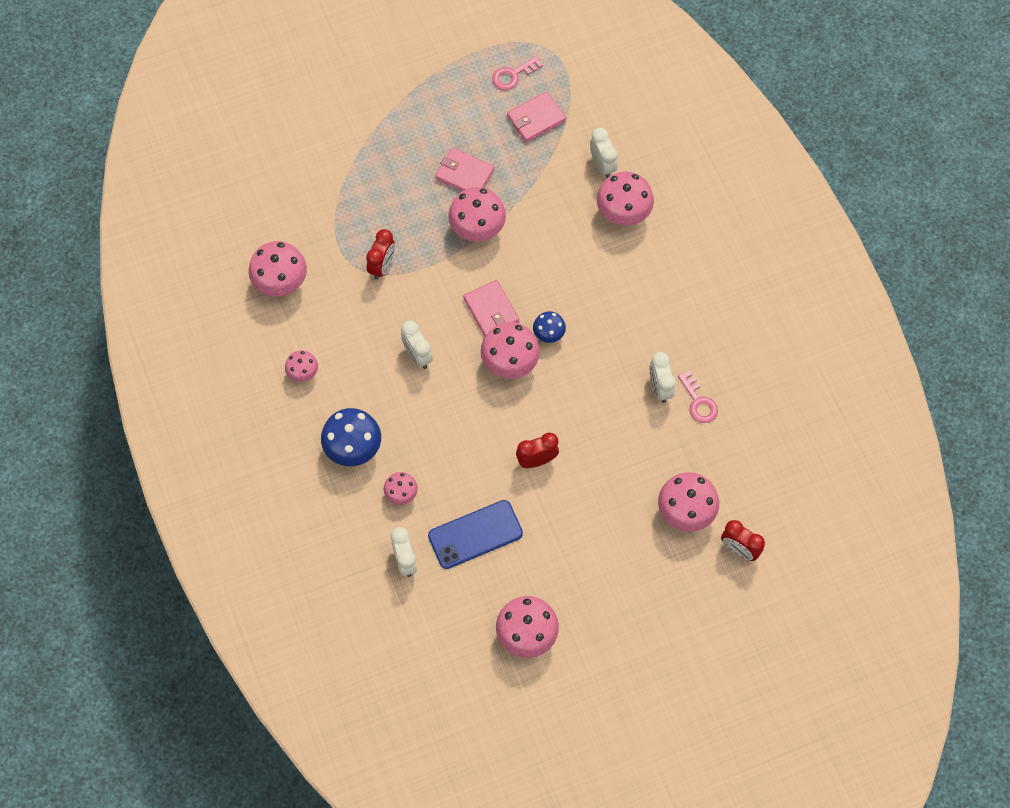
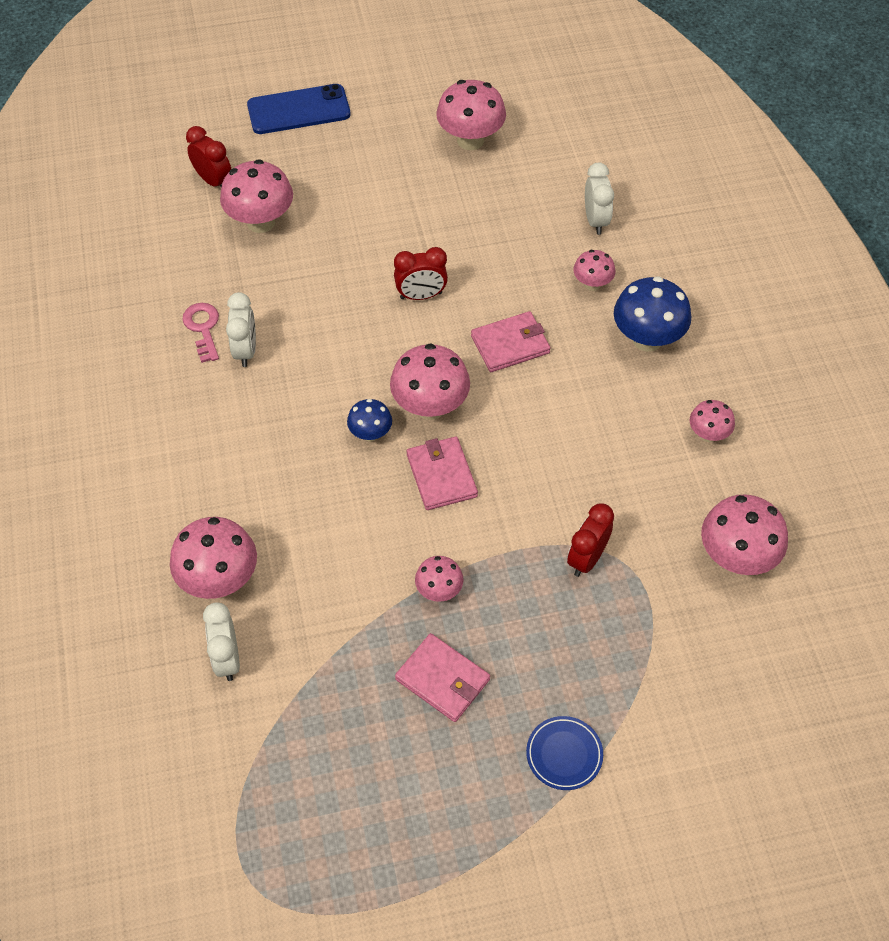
camera: 170 degrees left, 10 degrees down
(383, 143) = (564, 754): none -> blue plate
(417, 355) = (551, 433): white clock -> none
(475, 534) = (510, 234): blue phone -> blue phone (299, 110)
(477, 229) = (439, 591): pink mushroom -> pink mushroom, size x0.56
(513, 75) = (328, 844): pink key -> none
(536, 119) = (309, 756): pink wallet -> pink wallet (510, 344)

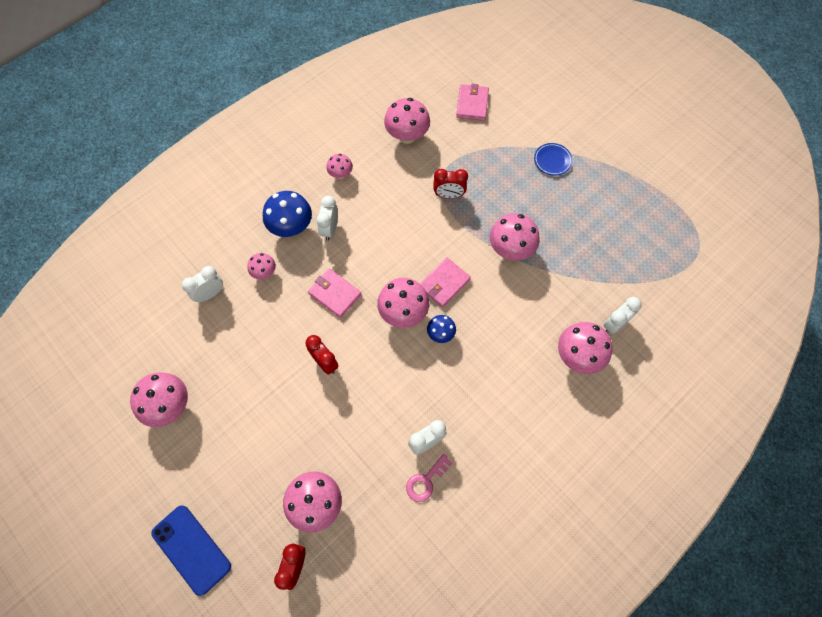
camera: 120 degrees left, 10 degrees up
(439, 591) = (510, 249): pink mushroom -> pink mushroom, size x1.78
(443, 679) = (554, 224): pink wallet -> pink wallet (472, 104)
(617, 381) = (330, 229): none -> white clock

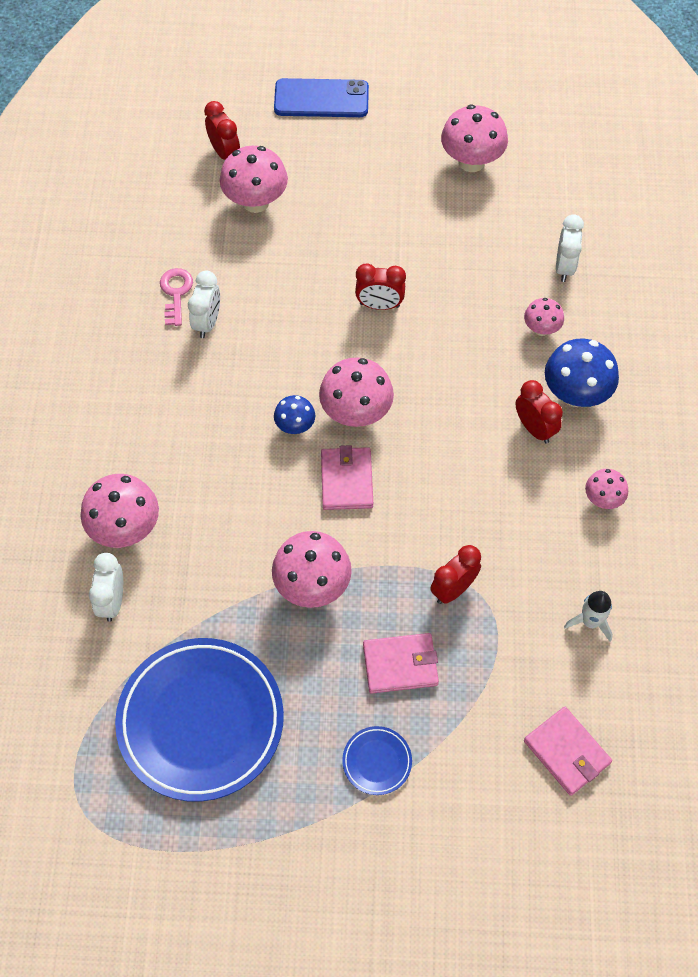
camera: 135 degrees right, 5 degrees down
(330, 229) = (534, 428): white clock -> red clock
(334, 294) = (447, 370): pink wallet -> pink wallet (400, 664)
(407, 136) = (590, 622): pink mushroom -> white rocket
(615, 236) = (201, 721): none -> blue plate

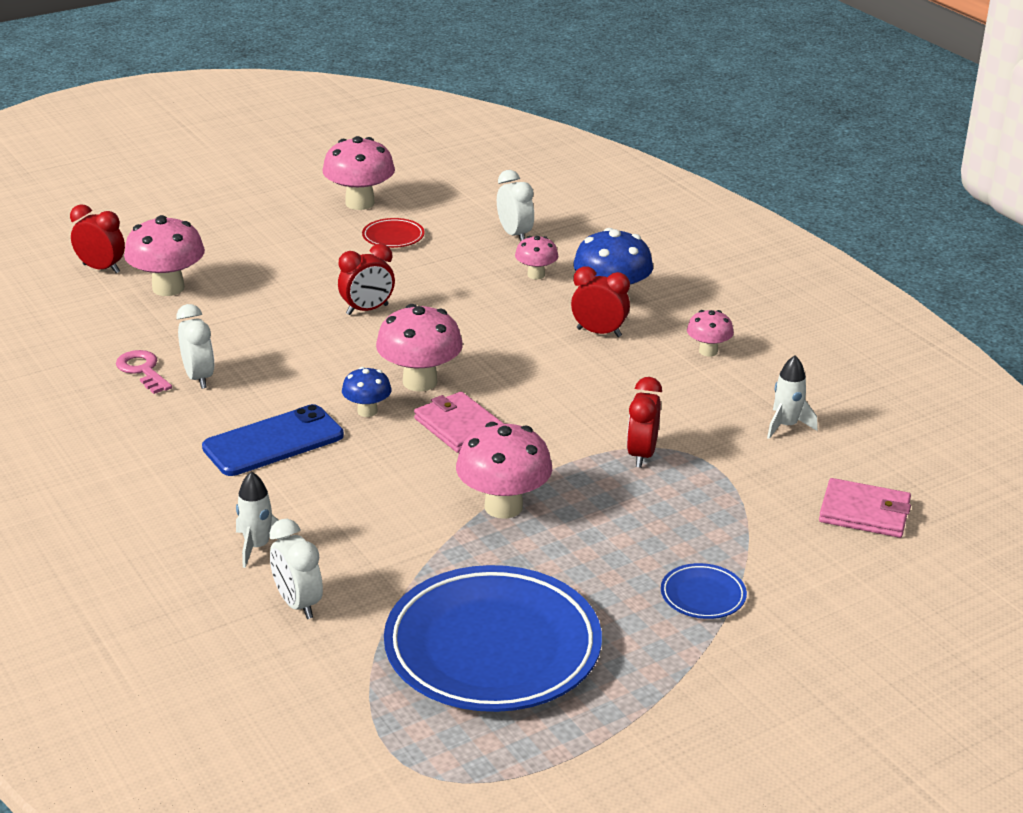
camera: 35 degrees left, 30 degrees down
(125, 529) = (257, 547): pink mushroom -> white rocket
(321, 99) = (169, 209): blue phone -> blue phone (273, 442)
(400, 664) = (649, 522): pink wallet -> none
(465, 221) = (393, 237): none -> red plate

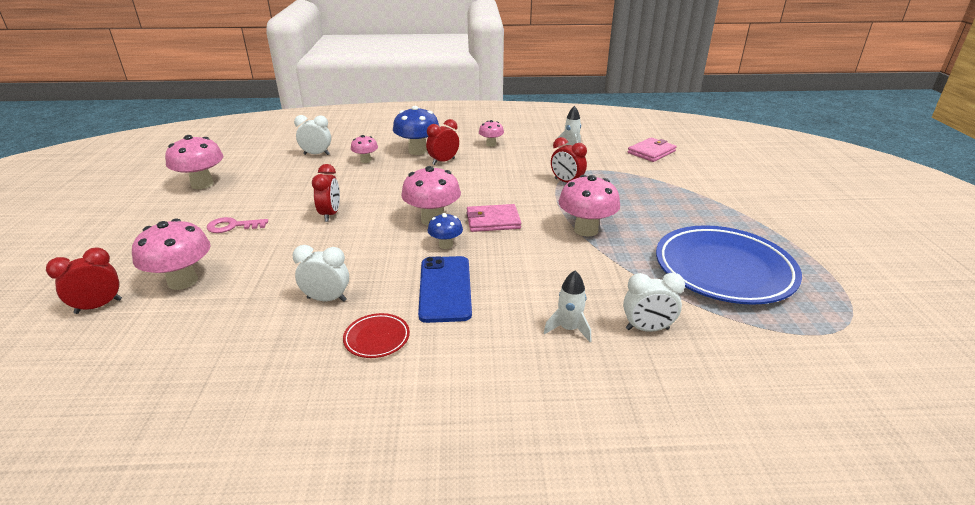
camera: 60 degrees left, 0 degrees up
(143, 370) = (282, 323): pink key -> pink key (232, 226)
(393, 237) = (260, 185): red plate -> red plate (377, 338)
(703, 596) = (699, 202): blue plate -> none

